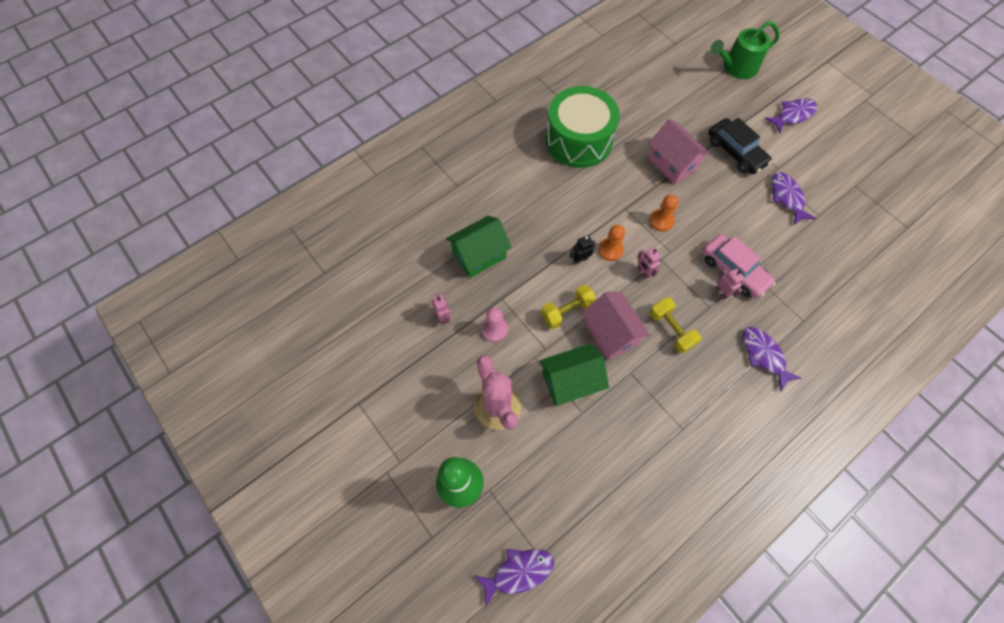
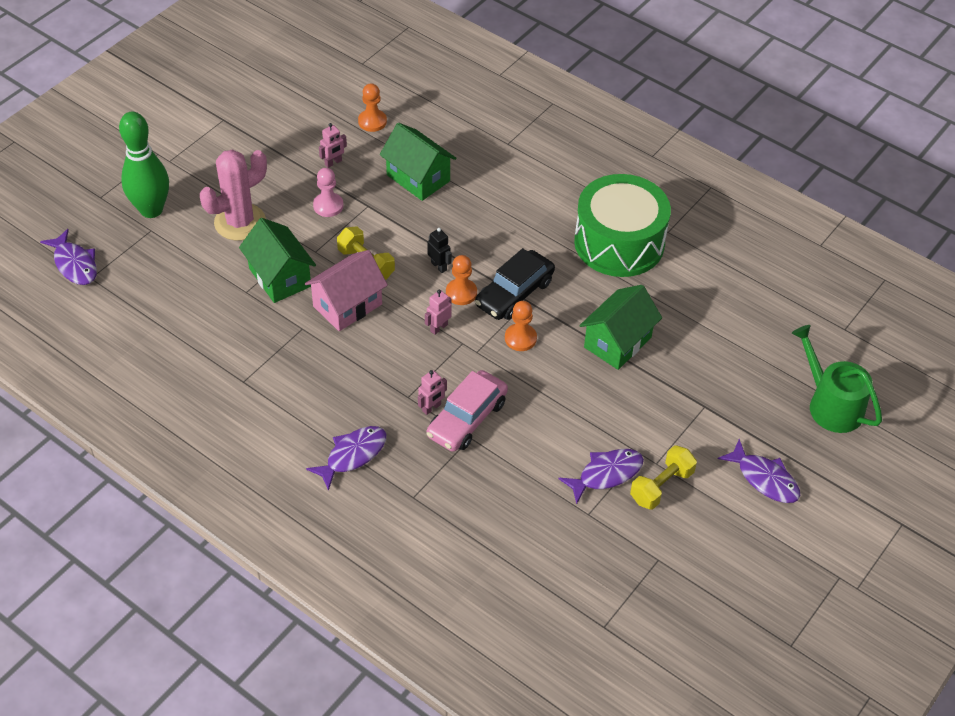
camera: 75 degrees right, 15 degrees down
(401, 277) = (372, 121): none -> orange pawn
(671, 329) = (366, 361): yellow dumbbell -> yellow dumbbell (661, 486)
(672, 163) = (617, 342): pink house -> green house
(735, 152) = (664, 411): black car -> black car (514, 293)

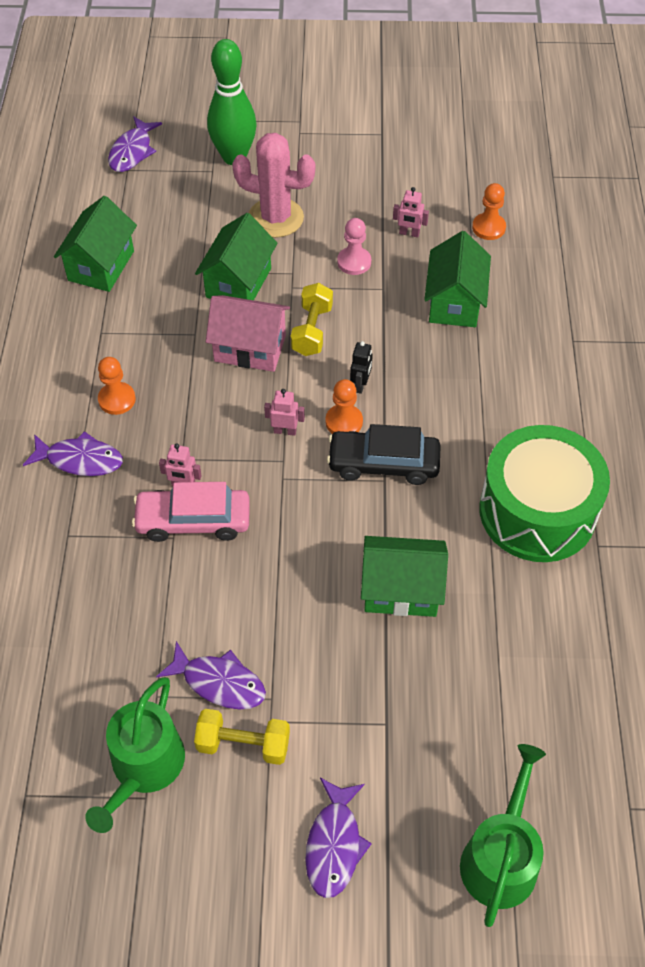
camera: 55 degrees right, 5 degrees up
(176, 346) = (101, 266): none -> green house
(520, 338) = (330, 503): orange pawn -> orange pawn (117, 399)
(635, 548) = (144, 767): none -> green watering can

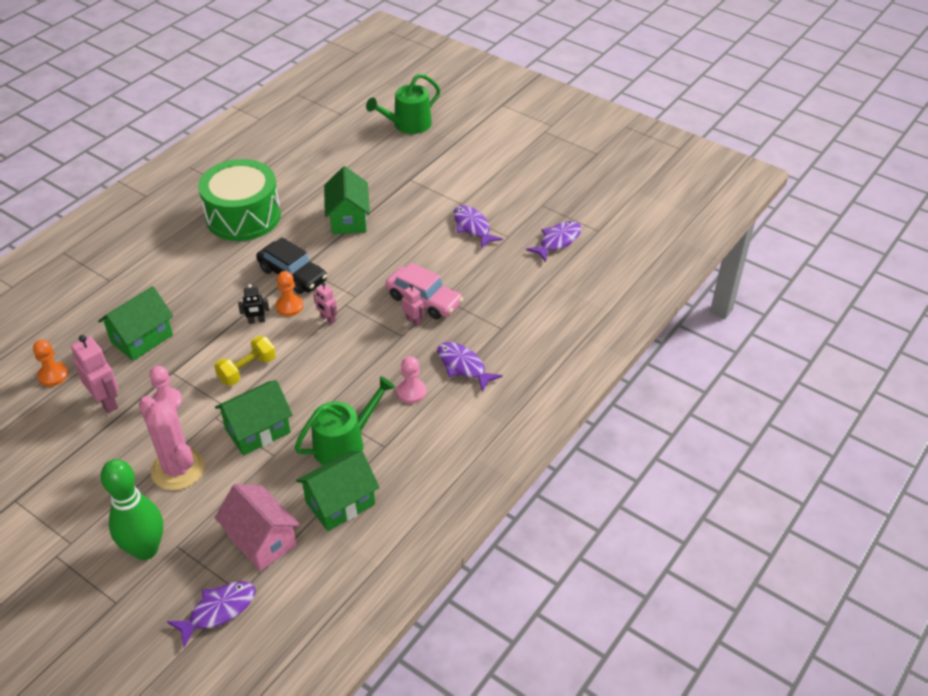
camera: 145 degrees left, 10 degrees down
(117, 399) = (411, 392): orange pawn -> pink pawn
(144, 767) = (534, 215): green watering can -> green watering can (344, 444)
(243, 744) = (481, 201): yellow dumbbell -> none
(250, 348) = (297, 379): pink house -> pink house (261, 540)
(334, 844) = (471, 156): purple fish -> purple fish (557, 241)
(360, 385) = (256, 321): black robot -> black robot turned 150 degrees counterclockwise
(401, 590) = (348, 219): green house -> green house turned 45 degrees clockwise
(409, 233) = (106, 401): pink robot -> pink robot, size x1.78

